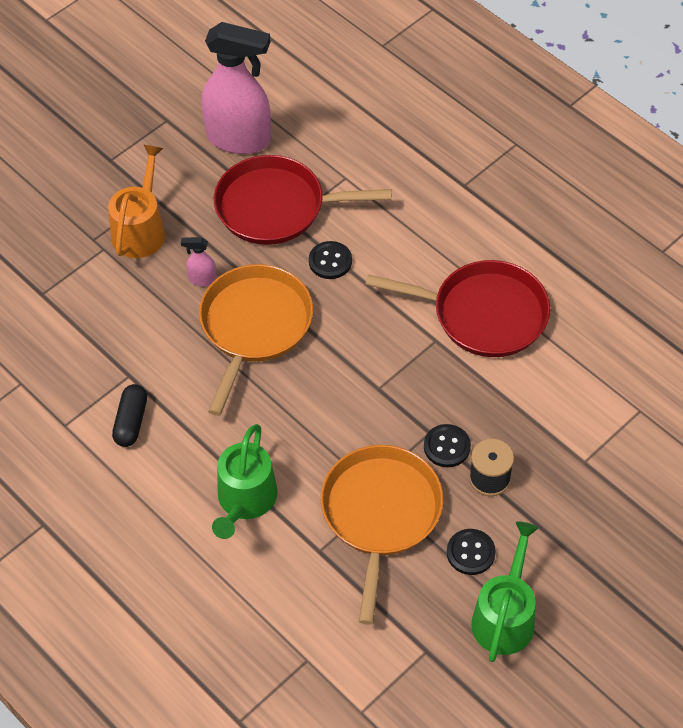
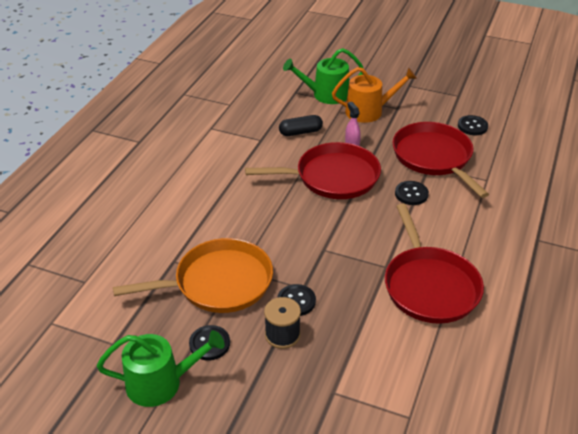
camera: 65 degrees right, 15 degrees down
(131, 422) = (228, 151): black capsule -> black capsule (300, 132)
(239, 139) = (472, 126): pink spray bottle -> black button
(245, 500) = (196, 214): green watering can -> green watering can (326, 95)
(254, 326) = (333, 177): orange pan -> red pan

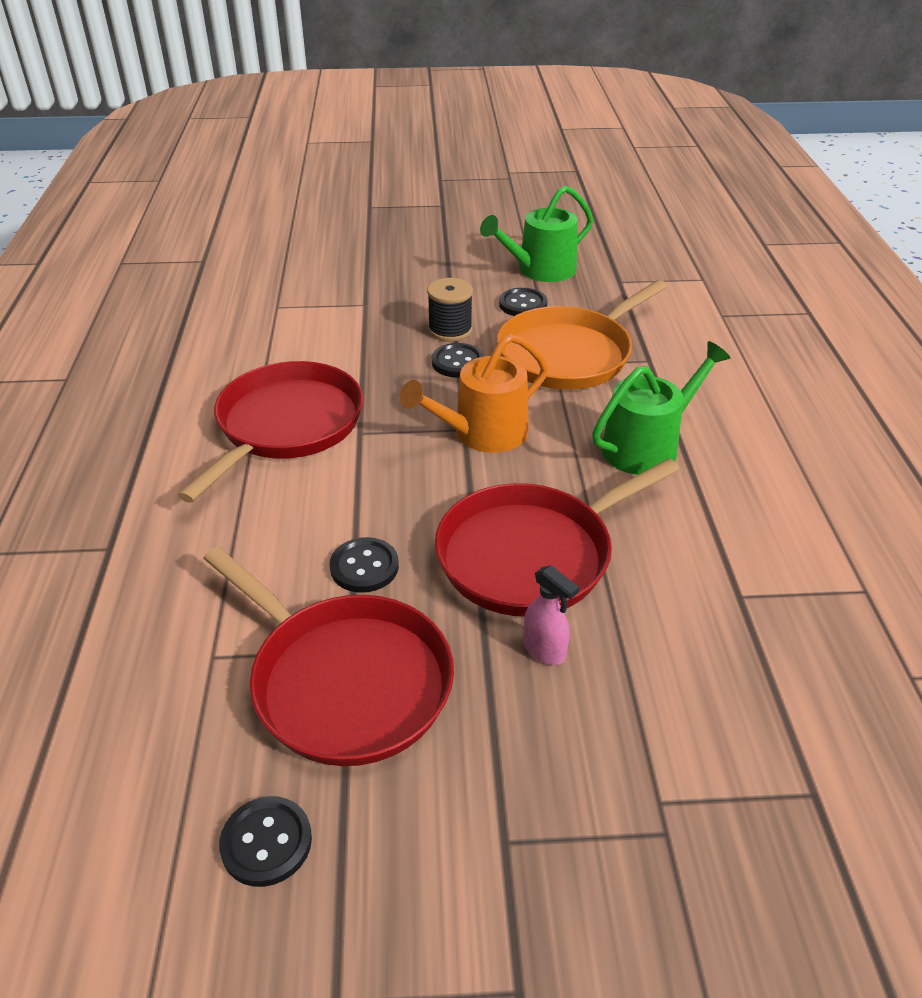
camera: 155 degrees right, 0 degrees up
(300, 132) = (680, 648): black capsule -> none
(326, 95) = (729, 819): green watering can -> green watering can (647, 446)
(369, 111) = (573, 791): orange watering can -> orange watering can (482, 433)
(430, 286) = (286, 425): red pan -> red pan turned 60 degrees clockwise

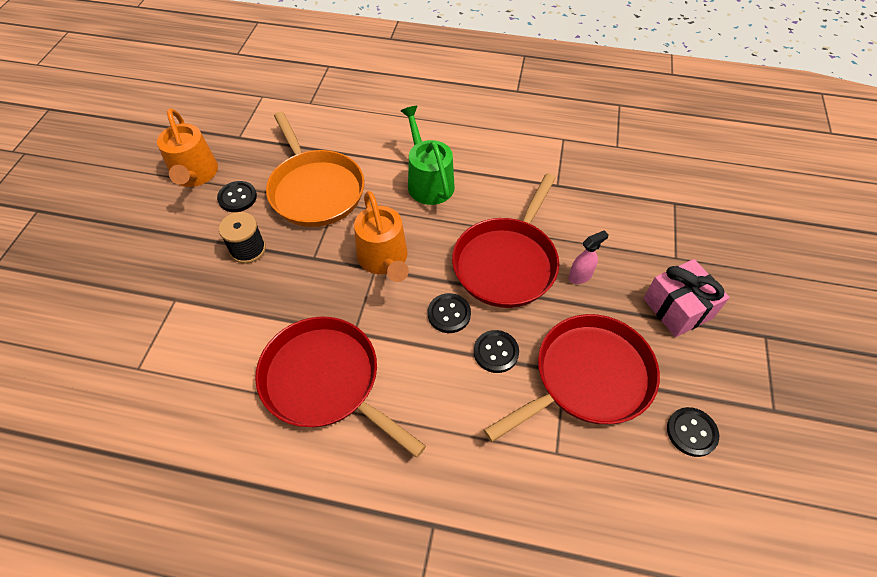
camera: 75 degrees left, 15 degrees up
(457, 362) = (294, 254): black button -> black button (449, 314)
(530, 809) = (677, 308): none -> pink gift
(531, 555) = (507, 263): red pan -> red pan turned 45 degrees clockwise
(540, 270) = (195, 175): green watering can -> orange watering can

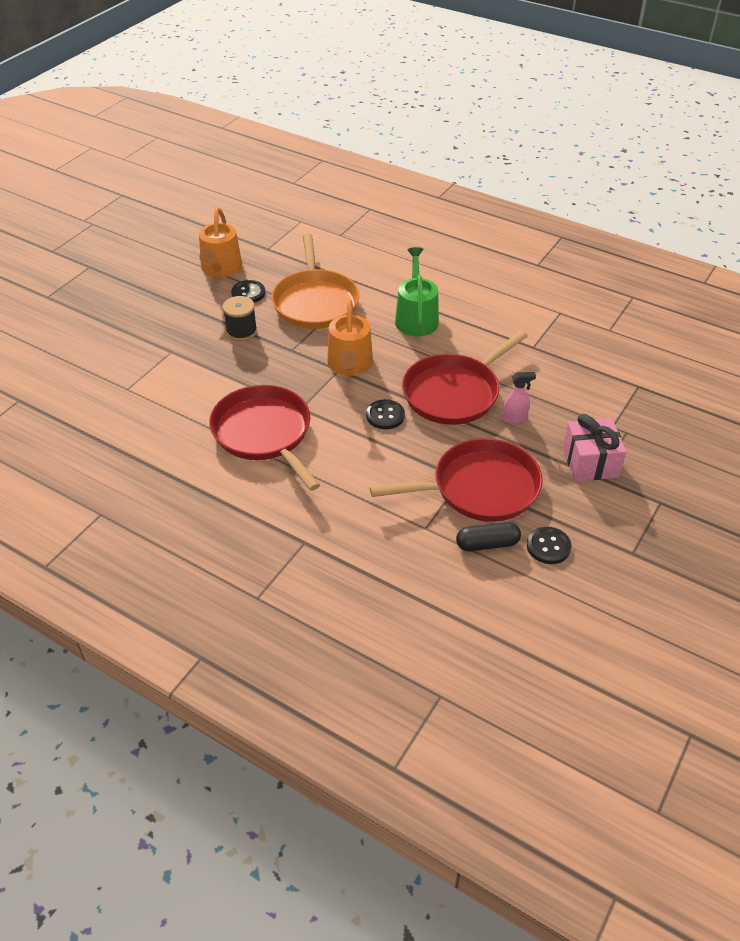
camera: 20 degrees right, 10 degrees down
(496, 352) = (411, 451): black button -> none
(630, 452) = (487, 544): none -> black capsule

